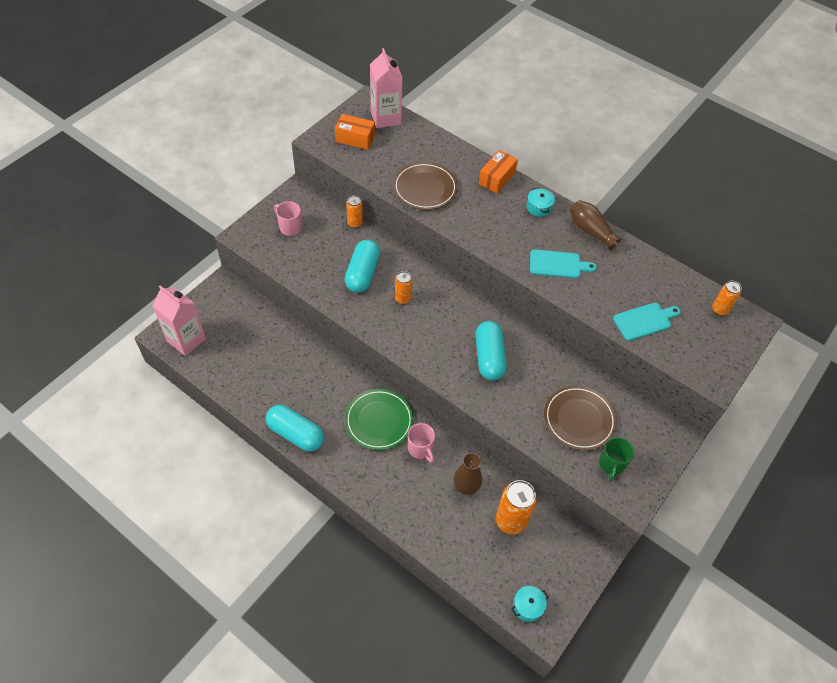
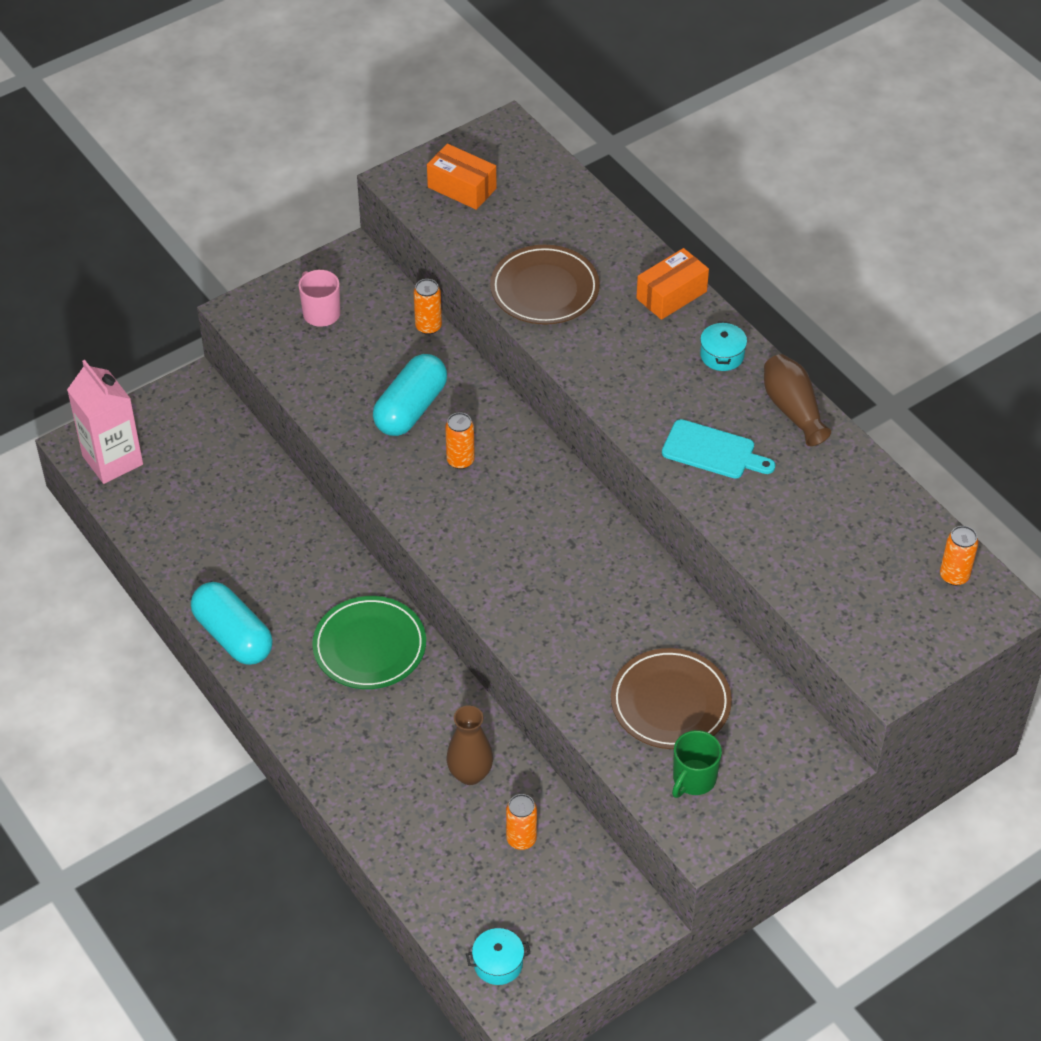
camera: 20 degrees right, 5 degrees down
(385, 118) = (526, 162): pink carton -> none
(420, 449) = (419, 702): pink mug -> none
(489, 357) = (564, 579): turquoise capsule -> none
(510, 520) = (521, 839): orange can -> orange can, size x0.57
(644, 321) = (817, 566): turquoise cutting board -> none

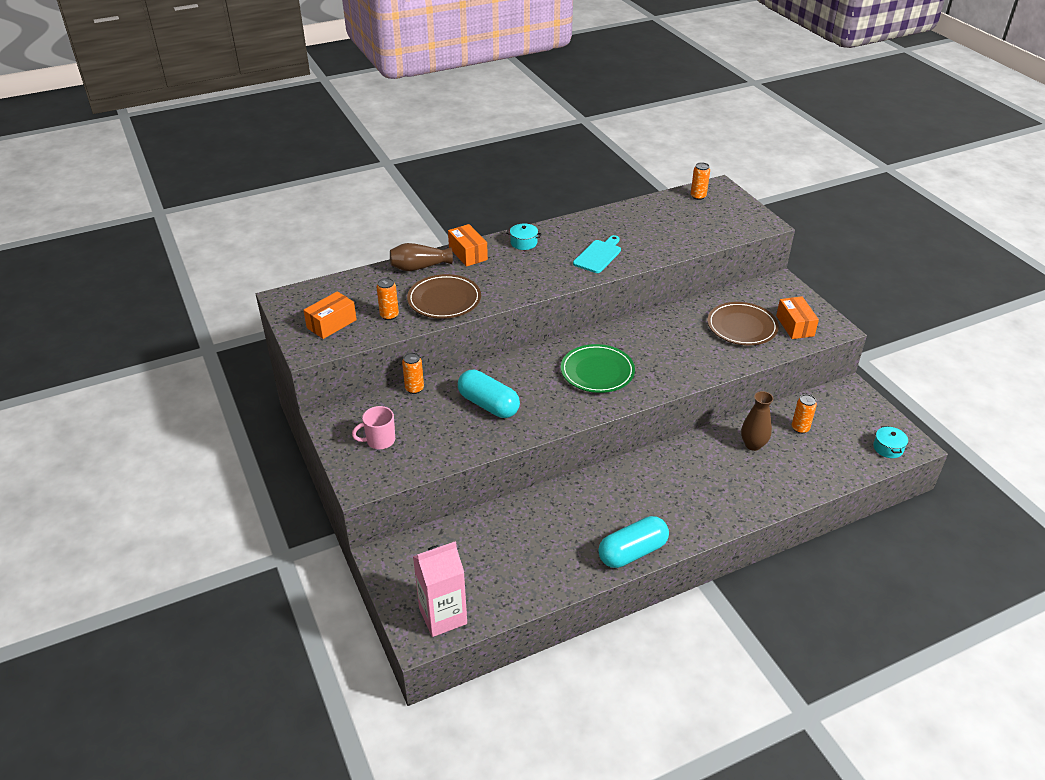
camera: 80 degrees left, 10 degrees down
(369, 646) = (649, 480): green plate -> green plate (597, 371)
(460, 460) = (541, 387): orange can -> orange can (389, 315)
(693, 779) = (795, 326): green mug -> orange box
(792, 409) = (572, 226): brown vase -> brown vase (419, 267)

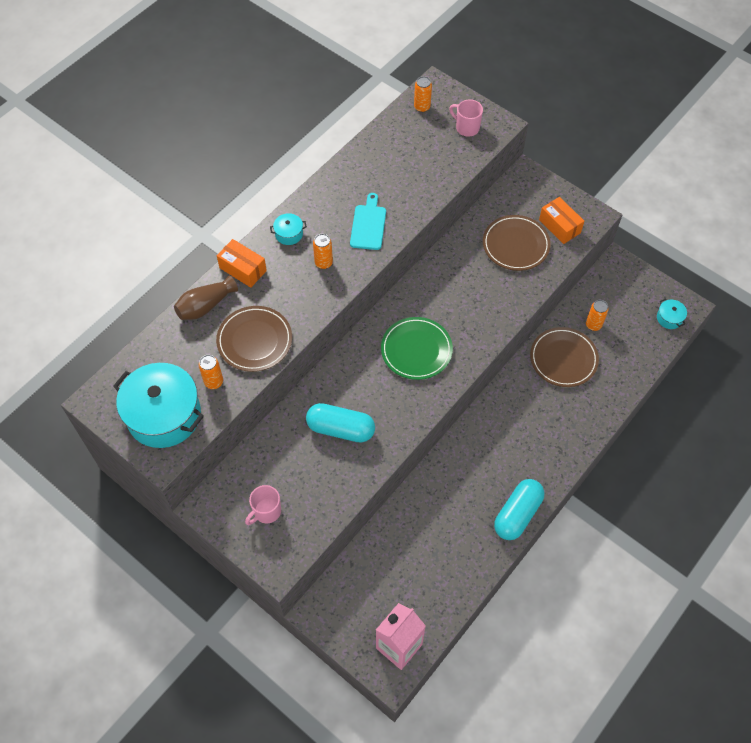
camera: 25 degrees left, 20 degrees up
(331, 324) = (164, 415): orange box -> turquoise pot
(414, 389) = (263, 438): orange can -> orange can (323, 263)
(732, 218) = (466, 128): none -> pink mug
(753, 444) = (563, 359): brown vase -> brown plate

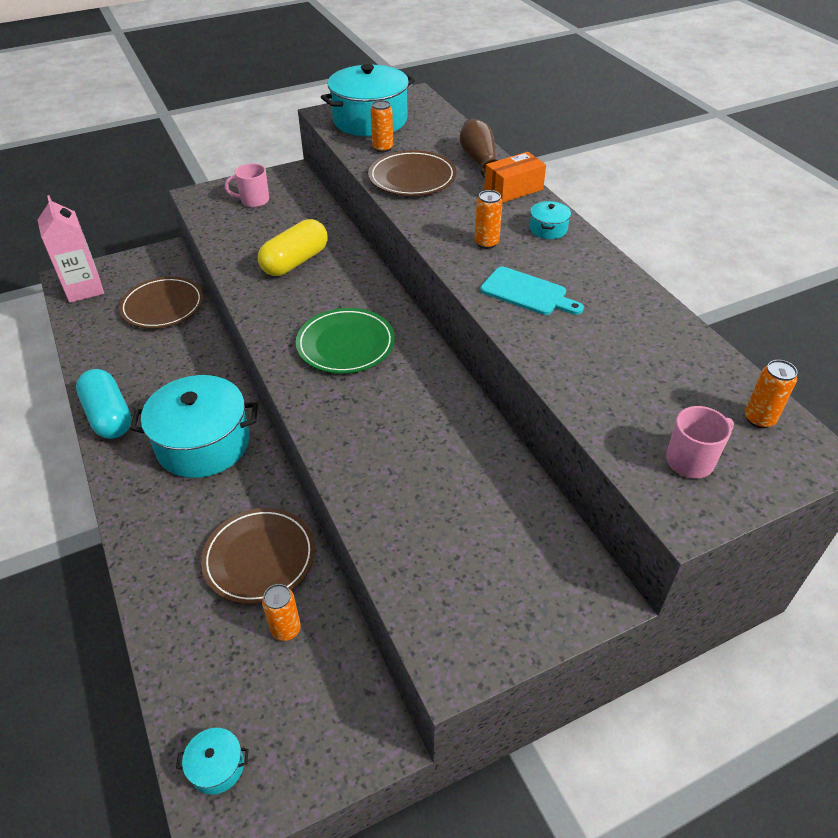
camera: 115 degrees right, 15 degrees down
(266, 511) = (254, 201): pink mug -> pink mug turned 75 degrees counterclockwise
(341, 429) = (295, 262): turquoise capsule -> yellow capsule
(505, 437) = (203, 443): none -> turquoise pot
(515, 245) = (450, 512): brown plate -> brown plate (163, 306)
(559, 226) = (457, 594): orange box -> none

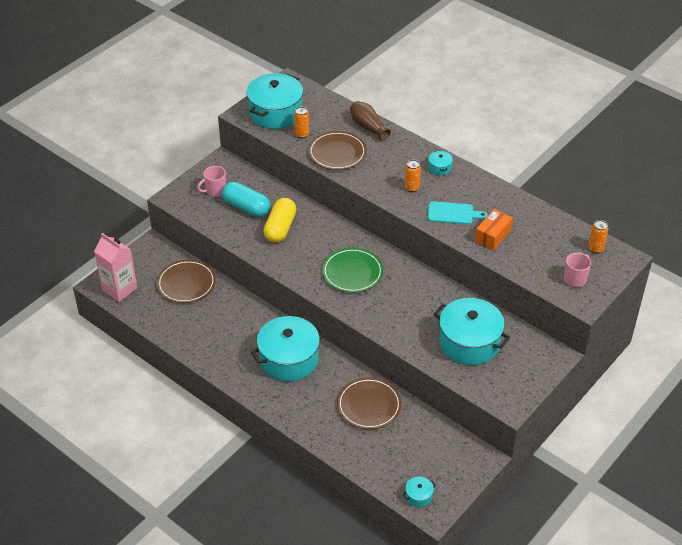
camera: 25 degrees left, 0 degrees up
(109, 416) = (217, 363): turquoise capsule -> turquoise capsule (246, 207)
(286, 629) = (407, 432): orange can -> none
(452, 512) = (469, 342): none -> turquoise pot
(513, 189) = (403, 144): orange box -> orange box (493, 236)

